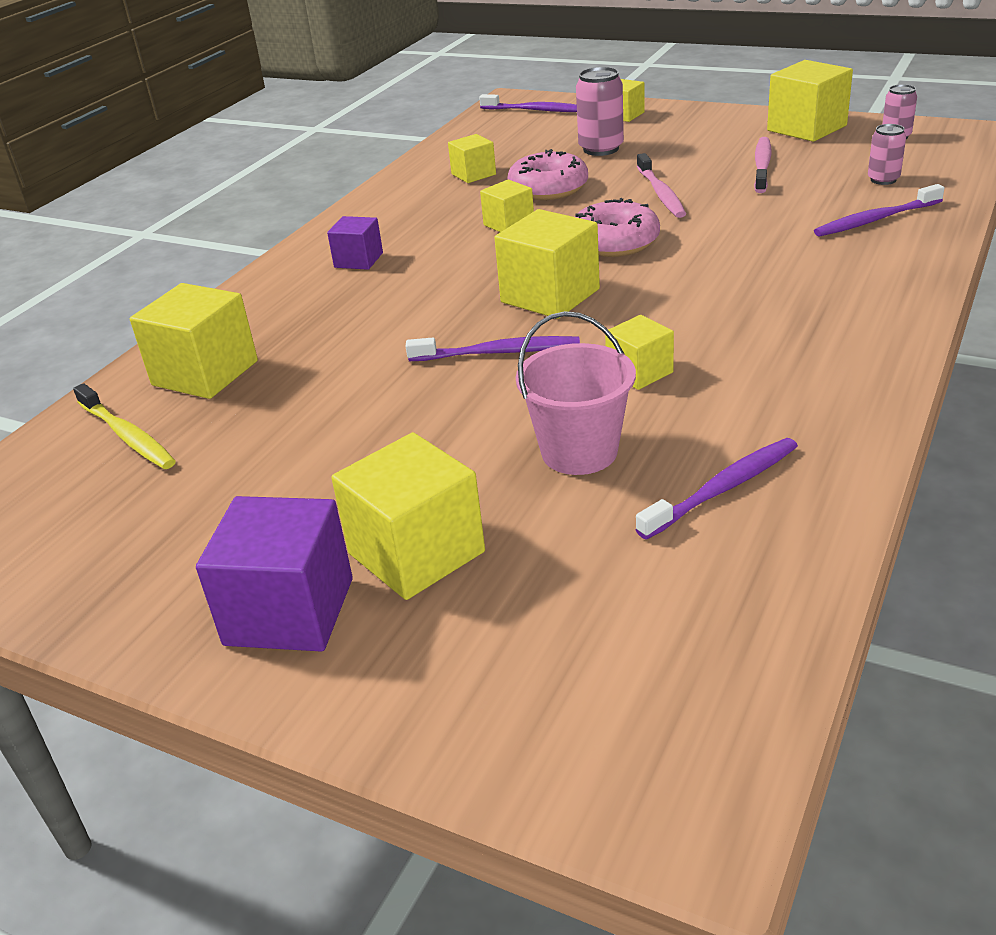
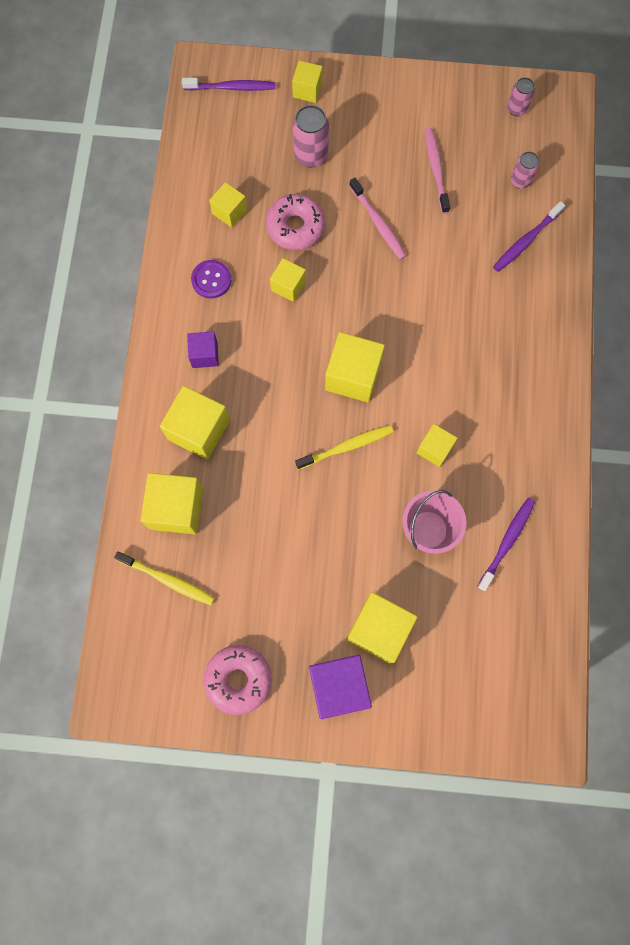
camera: 25 degrees left, 40 degrees up
(413, 213) = (211, 280): none -> purple button
(498, 352) = (346, 447): purple toothbrush -> yellow toothbrush
(614, 242) = (370, 299): pink donut -> pink donut (238, 679)
(806, 128) = (452, 100): yellow cube -> yellow cube (199, 430)

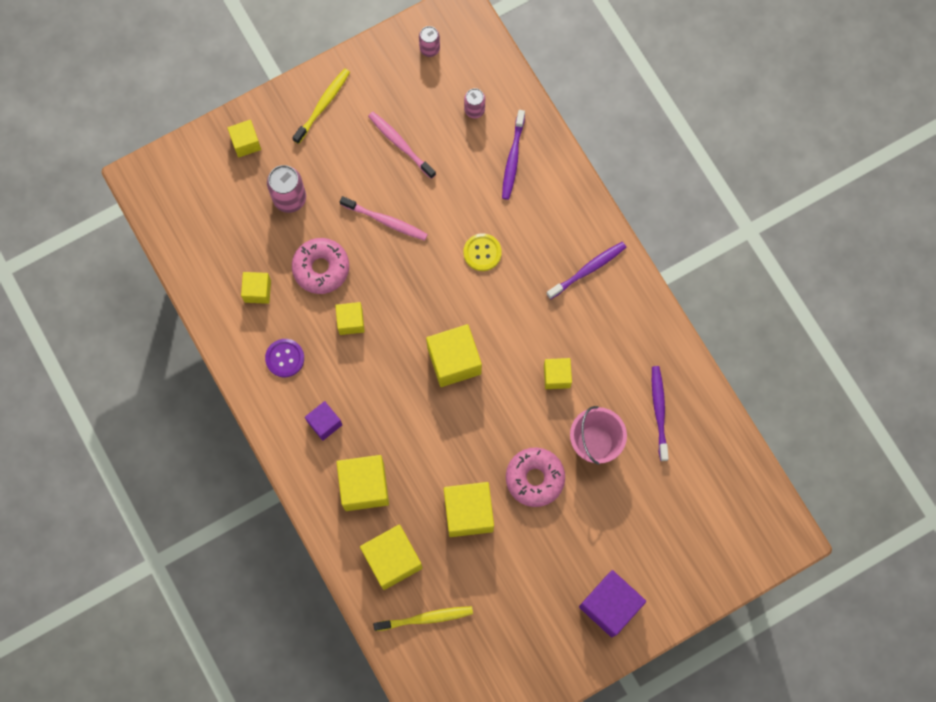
camera: 35 degrees left, 0 degrees up
(231, 87) = (180, 182): purple toothbrush -> purple toothbrush (588, 270)
(238, 679) = (533, 653): pink donut -> pink donut (535, 478)
(346, 447) = (489, 420): yellow toothbrush -> yellow toothbrush (323, 105)
(379, 629) = (610, 543): yellow cube -> yellow cube (468, 512)
(443, 301) = (482, 252): none -> yellow button

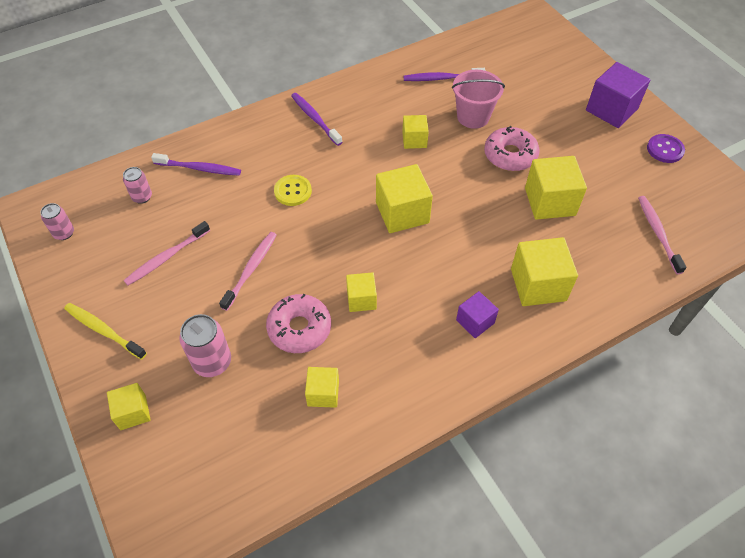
camera: 90 degrees left, 20 degrees down
(285, 358) = (404, 362): purple button -> purple button (665, 149)
(392, 559) = (608, 260): yellow cube -> none
(426, 618) = (658, 233): yellow toothbrush -> pink toothbrush

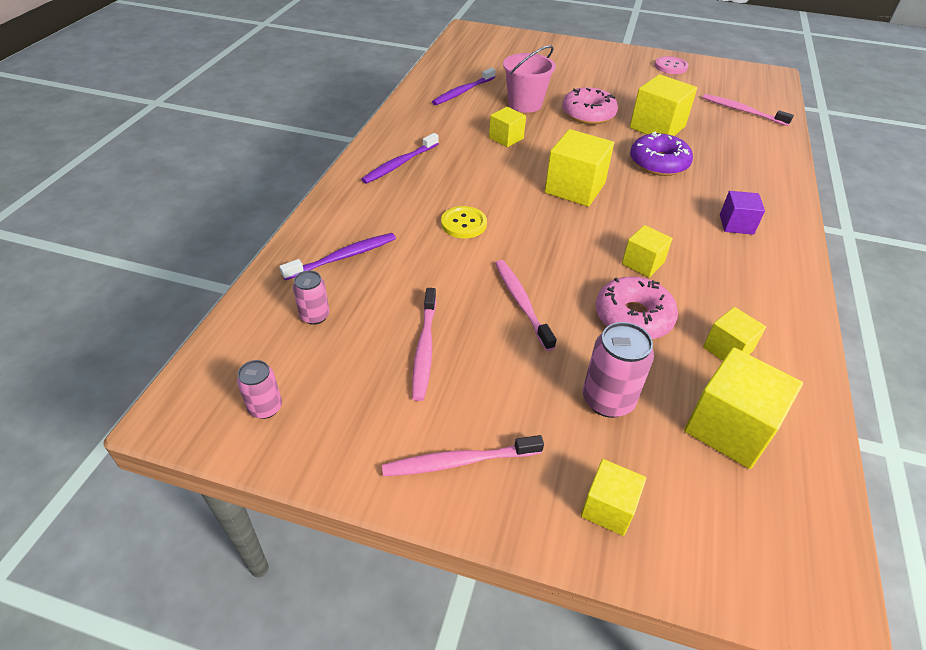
camera: 45 degrees left, 10 degrees down
(103, 330) = (459, 461): yellow toothbrush -> pink toothbrush
(315, 119) = (399, 164): purple toothbrush -> purple toothbrush turned 60 degrees counterclockwise
(498, 233) = (658, 163): none -> purple donut
(538, 285) = (732, 178): yellow cube -> yellow cube (729, 428)
(611, 110) = (606, 60): purple cube -> none
(665, 149) = (671, 67): purple button -> pink button

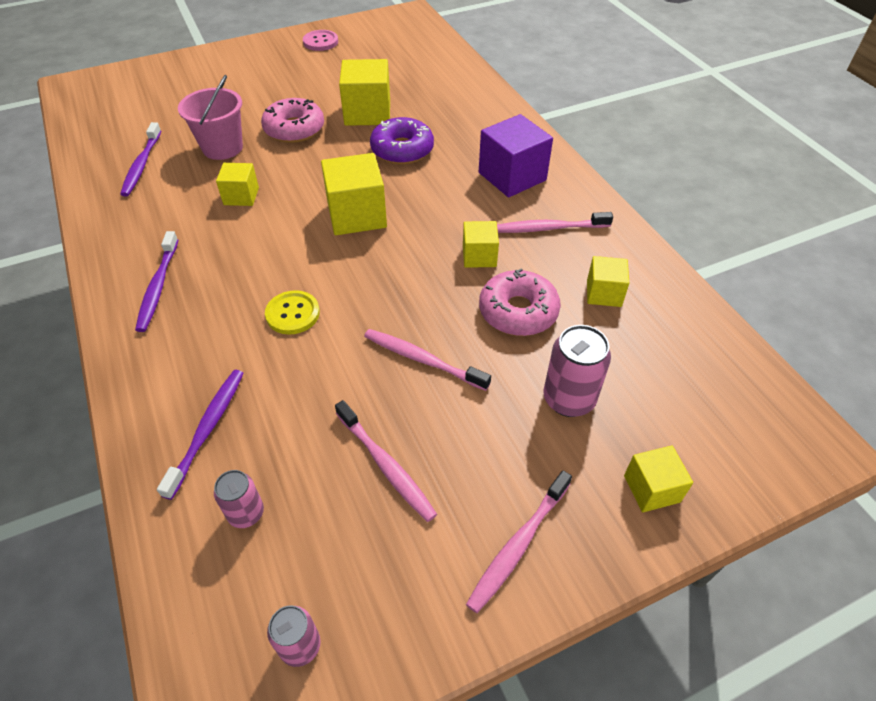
camera: 40 degrees left, 5 degrees up
(729, 428) = (662, 358): yellow cube -> none
(736, 224) = (512, 176): purple cube -> purple cube, size x1.72
(742, 111) = (420, 62): pink toothbrush -> pink toothbrush (549, 228)

